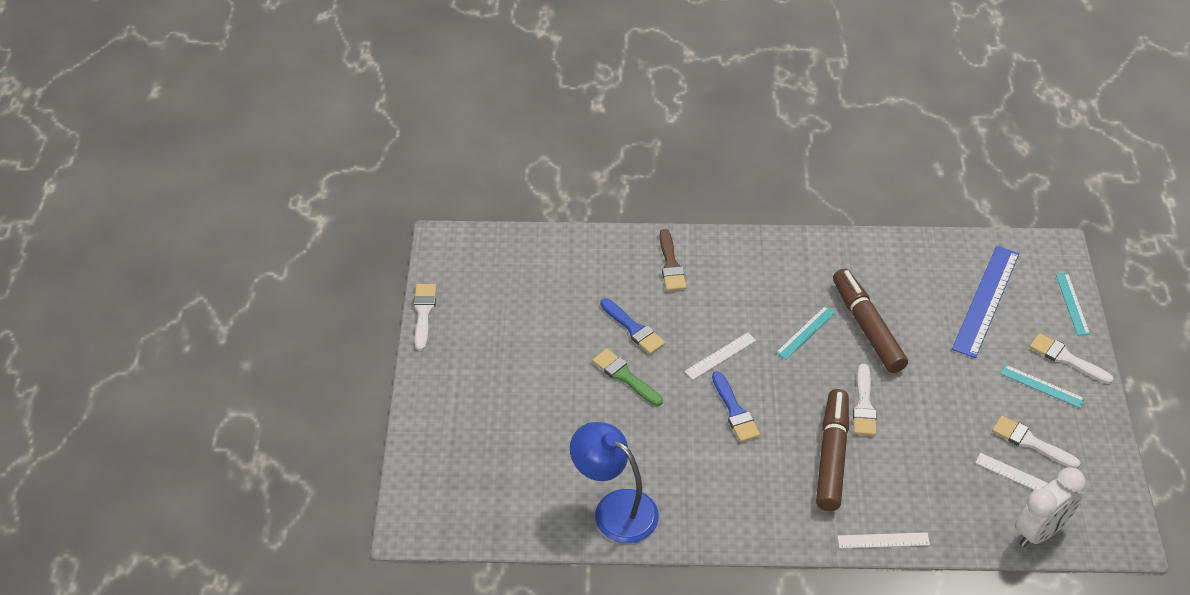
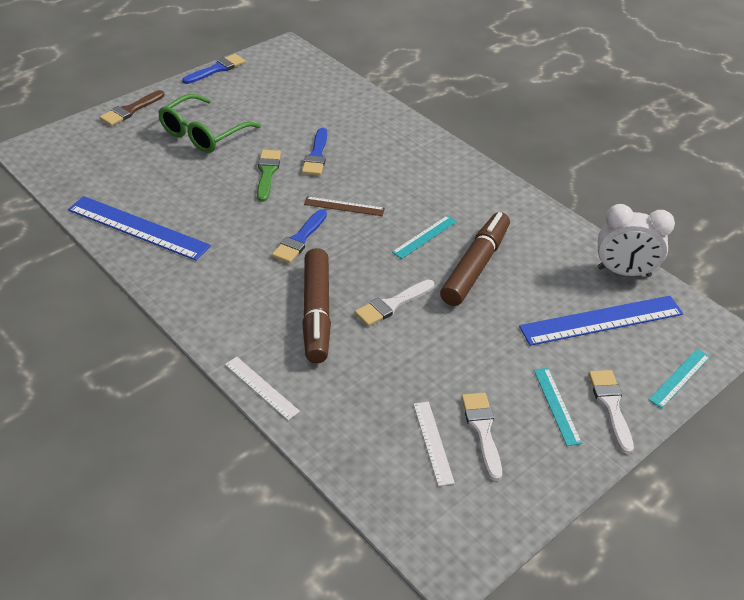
camera: 45 degrees right, 5 degrees down
(423, 313) = (216, 69): white brush -> blue brush
(520, 385) = (203, 134): none -> green glasses
(615, 508) = (138, 227): blue lamp -> blue ruler
(671, 265) = (398, 143): brown brush -> brown brush (130, 110)
(720, 356) = (344, 206): white ruler -> brown ruler
(806, 332) = (425, 237): turquoise ruler -> turquoise ruler turned 45 degrees counterclockwise
(831, 456) = (316, 313): brown marker -> brown marker turned 120 degrees clockwise
(1040, 531) = (386, 491): white clock -> white clock (624, 272)

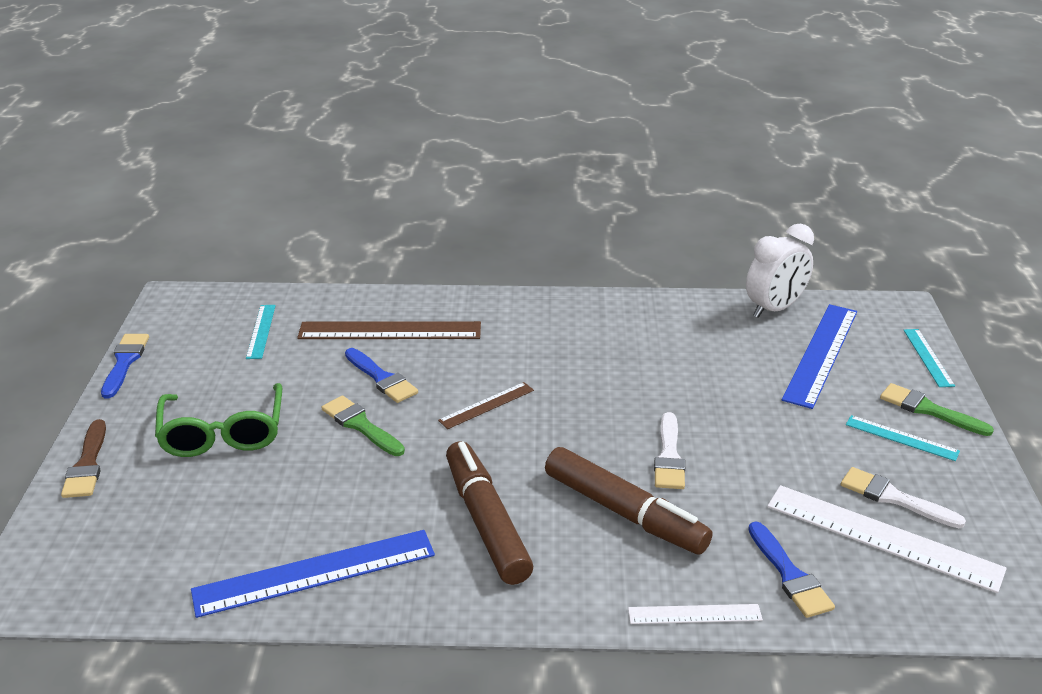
camera: 45 degrees left, 10 degrees down
(299, 239) = (498, 462): blue brush -> blue brush (790, 575)
(363, 132) = (390, 331): none -> brown ruler
(425, 237) = (597, 383): turquoise ruler -> turquoise ruler (261, 331)
(433, 442) = (882, 537): white ruler -> white ruler, size x1.88
(475, 266) = (674, 378): brown marker -> brown marker (486, 522)
(611, 406) = (928, 410): white brush -> green brush

